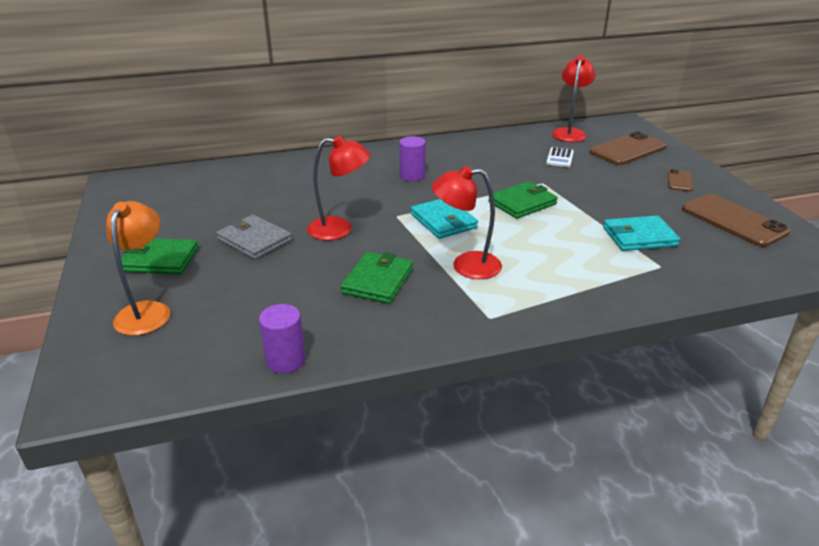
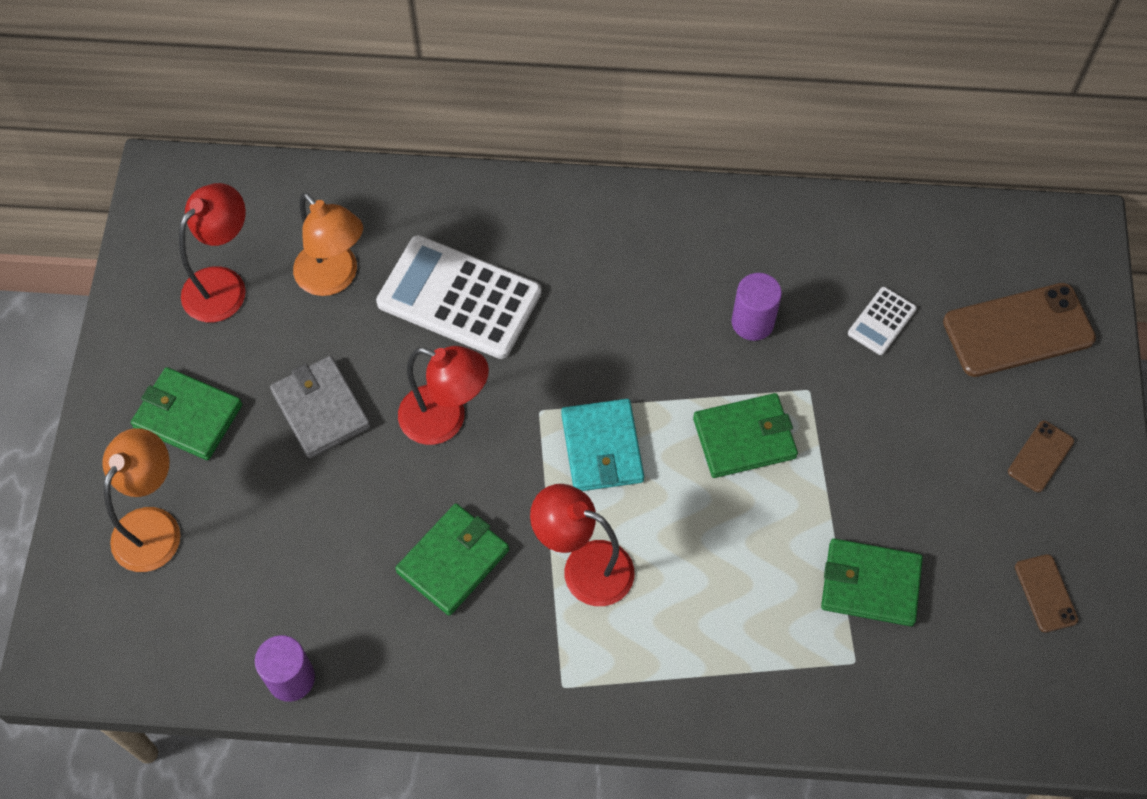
camera: 20 degrees right, 30 degrees up
(242, 195) = (334, 278): none -> orange lamp
(323, 188) = (459, 298): none -> white calculator
(412, 176) = (610, 302): purple cylinder -> purple cylinder (752, 322)
(569, 132) = (950, 239): red lamp -> red lamp (223, 284)
(639, 237) = (870, 584): turquoise wallet -> green wallet
(733, 220) = (1045, 593): brown phone -> brown phone, size x0.50

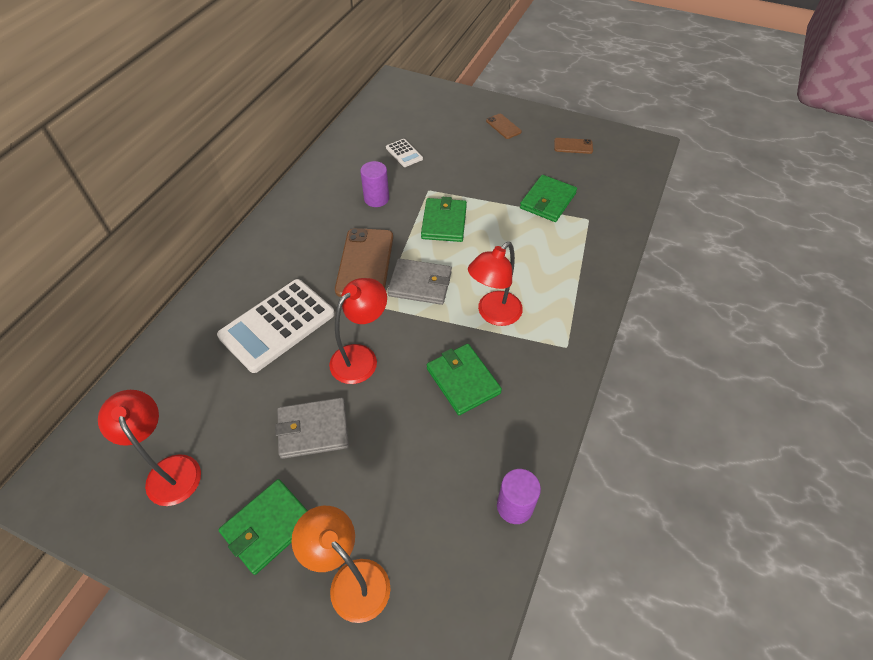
camera: 70 degrees left, 10 degrees down
(334, 278) = (215, 393): orange lamp -> none
(602, 448) = (420, 284): turquoise wallet -> grey wallet
(1018, 330) = (435, 113): brown phone -> brown phone (365, 263)

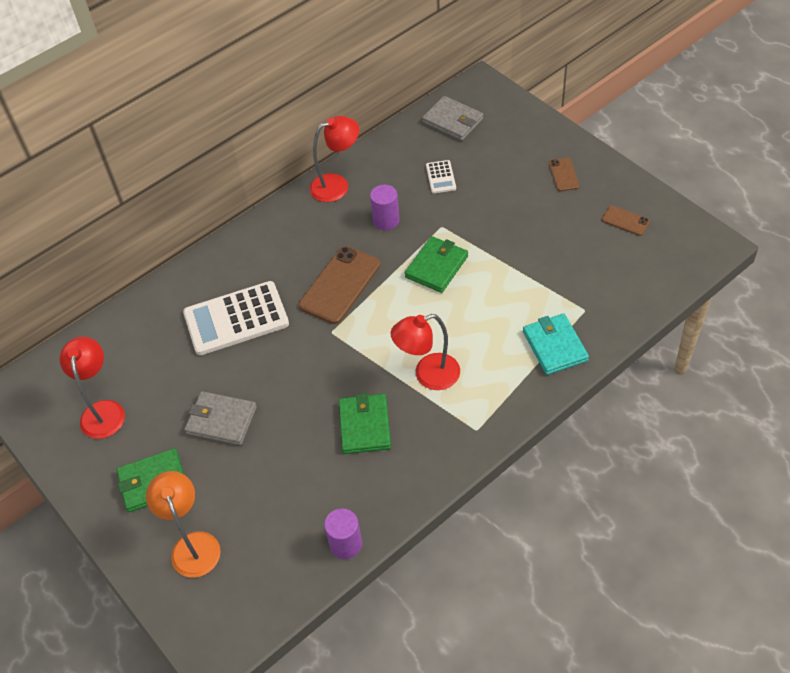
camera: 30 degrees right, 0 degrees up
(361, 357) = (290, 373): red lamp -> red lamp (337, 185)
(420, 284) = (378, 322): grey wallet -> grey wallet (452, 121)
(547, 201) = (555, 276): green wallet -> none
(584, 254) = (555, 346): none -> turquoise wallet

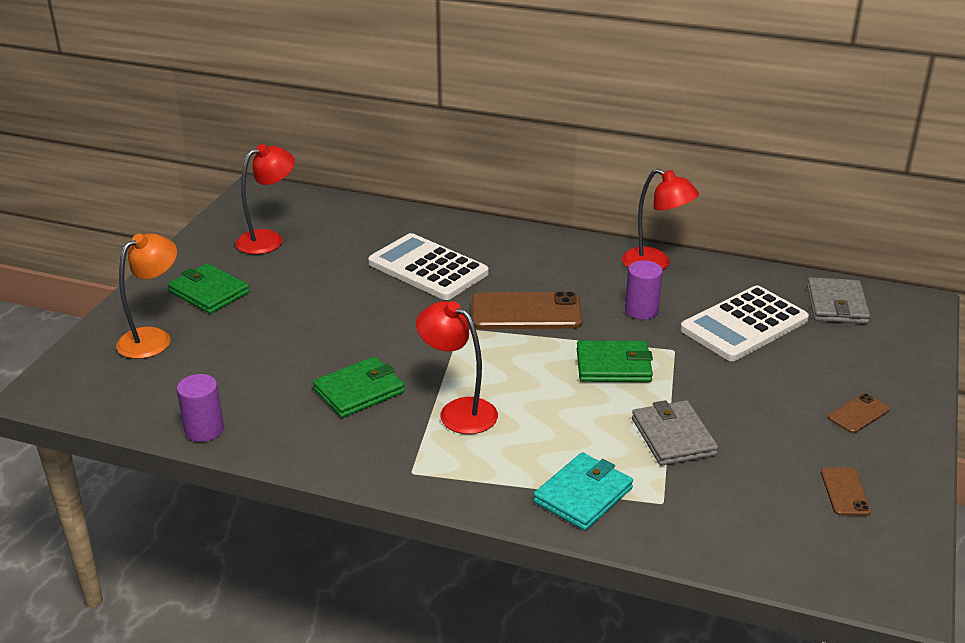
camera: 55 degrees right, 20 degrees down
(221, 420) = (303, 303): grey wallet -> grey wallet (673, 437)
(440, 177) = (744, 325): white calculator -> white calculator, size x2.17

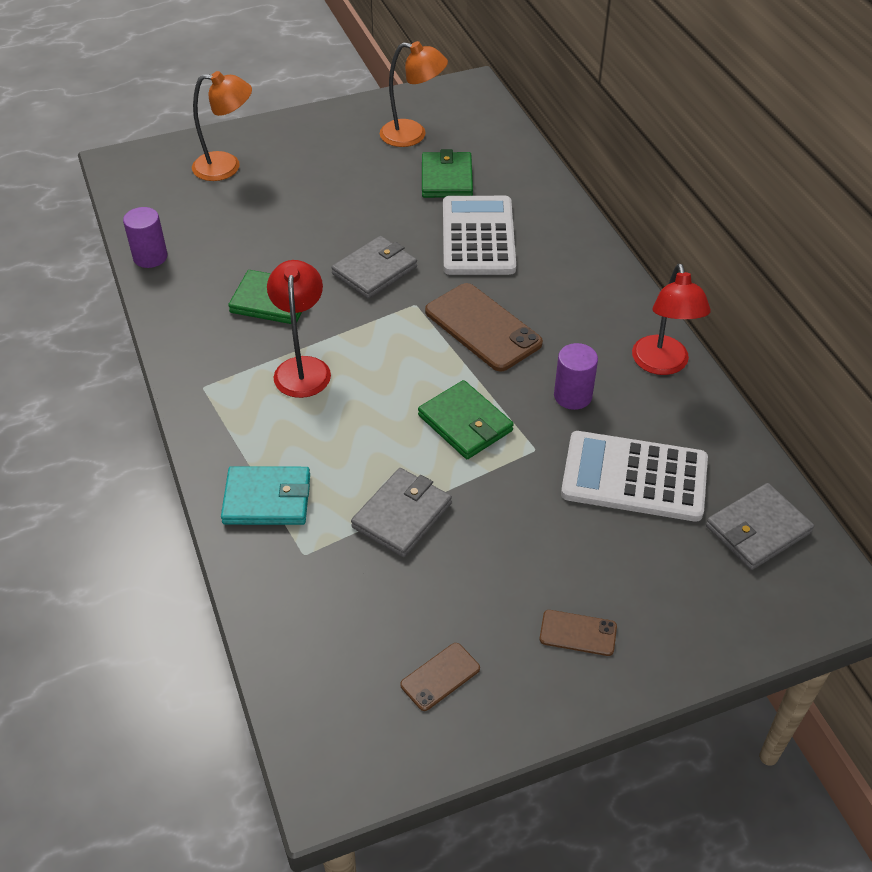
camera: 50 degrees right, 15 degrees up
(209, 292) = (310, 154): green wallet -> green wallet (447, 178)
(268, 239) = (413, 135): red lamp -> orange lamp
(397, 328) = (374, 271): none -> grey wallet

